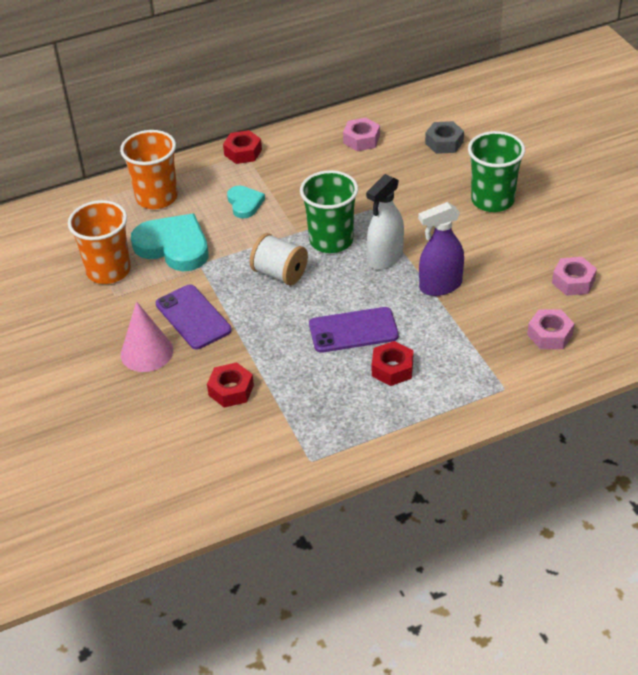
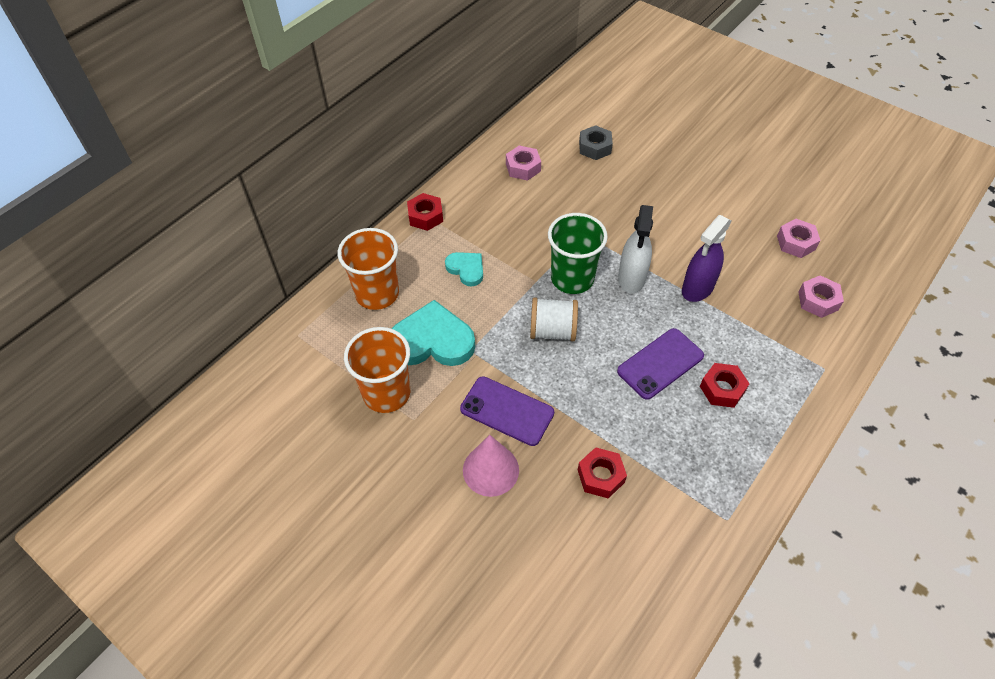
camera: 30 degrees left, 10 degrees up
(492, 200) = (675, 189): green cup -> none

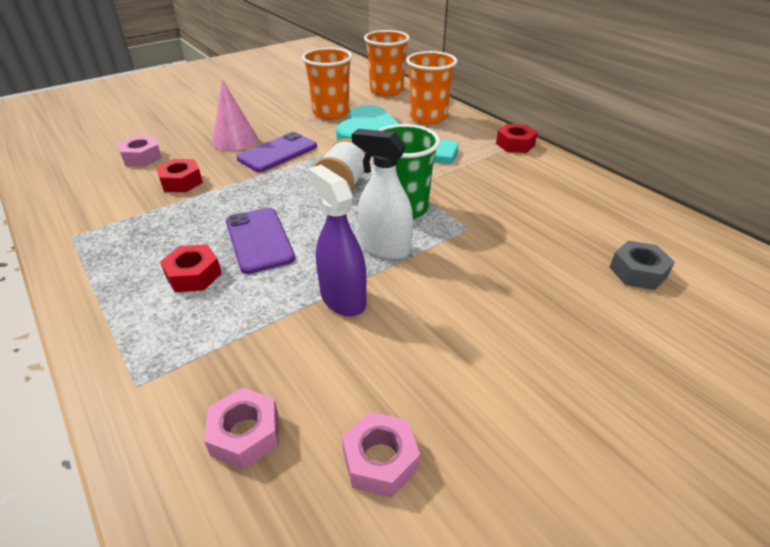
camera: 105 degrees right, 15 degrees down
(300, 352) = (386, 91): none -> orange cup
(523, 167) = (589, 207): pink nut -> pink nut (142, 157)

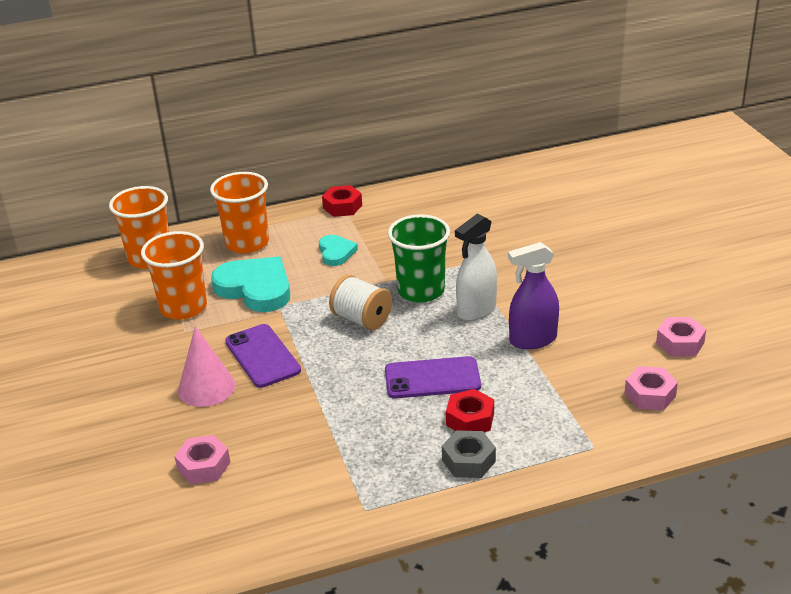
camera: 70 degrees left, 5 degrees down
(181, 182) = (289, 430): red nut -> none
(637, 272) = (551, 207): grey nut -> grey nut (468, 461)

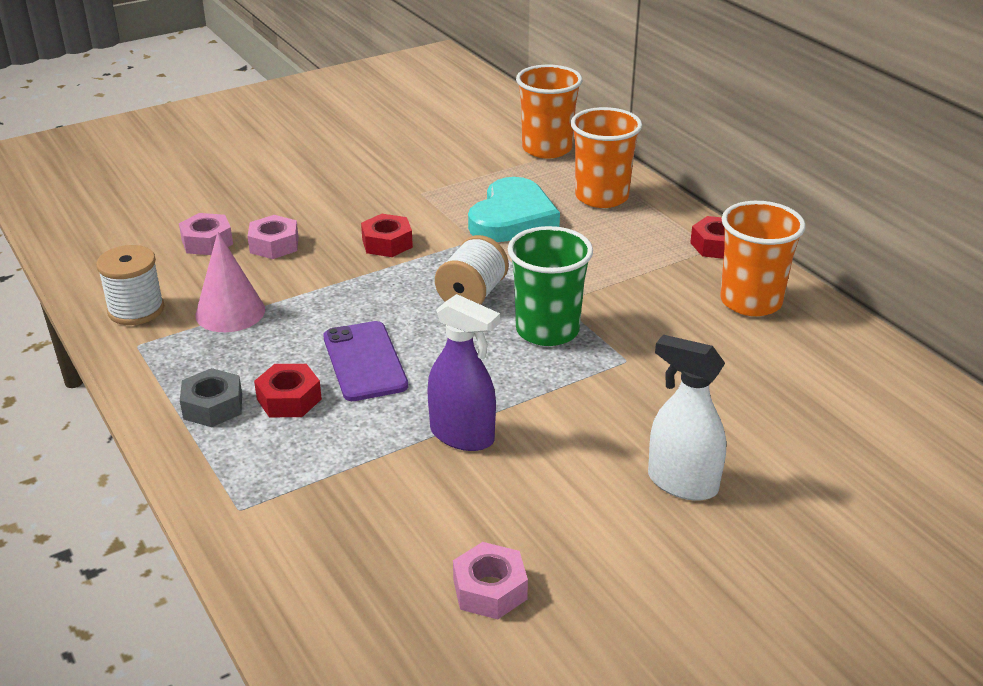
camera: 75 degrees right, 0 degrees up
(183, 307) = (463, 183): orange cup -> orange cup (751, 302)
(206, 387) = (328, 221): pink cone -> pink cone (230, 312)
(262, 356) = (387, 243): purple phone -> red nut
(306, 512) = (136, 310): none -> white spool
(336, 252) = (608, 257): turquoise heart -> none
(476, 310) = (518, 380): white spray bottle -> white spray bottle (682, 483)
(532, 340) = (462, 435): purple spray bottle -> purple spray bottle turned 150 degrees clockwise
(650, 395) = (355, 559): pink nut -> pink nut (274, 245)

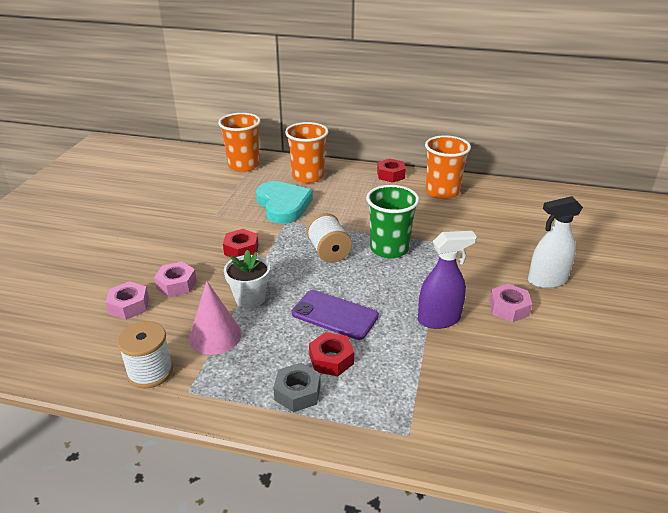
camera: 45 degrees left, 0 degrees up
(314, 296) = (250, 298): none -> white flower pot
(490, 589) = (568, 379): pink nut -> pink nut (508, 308)

